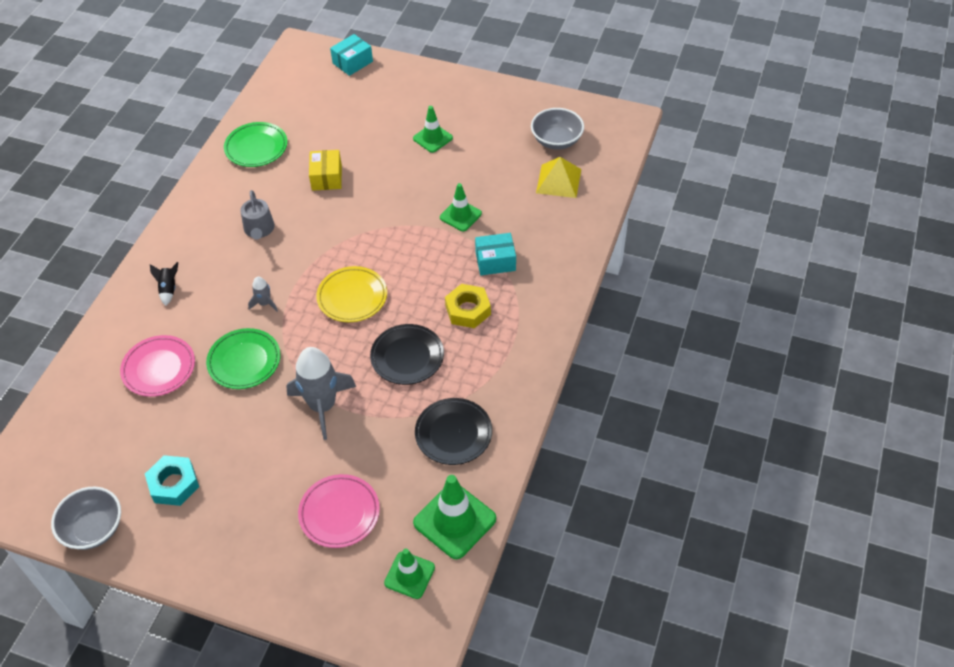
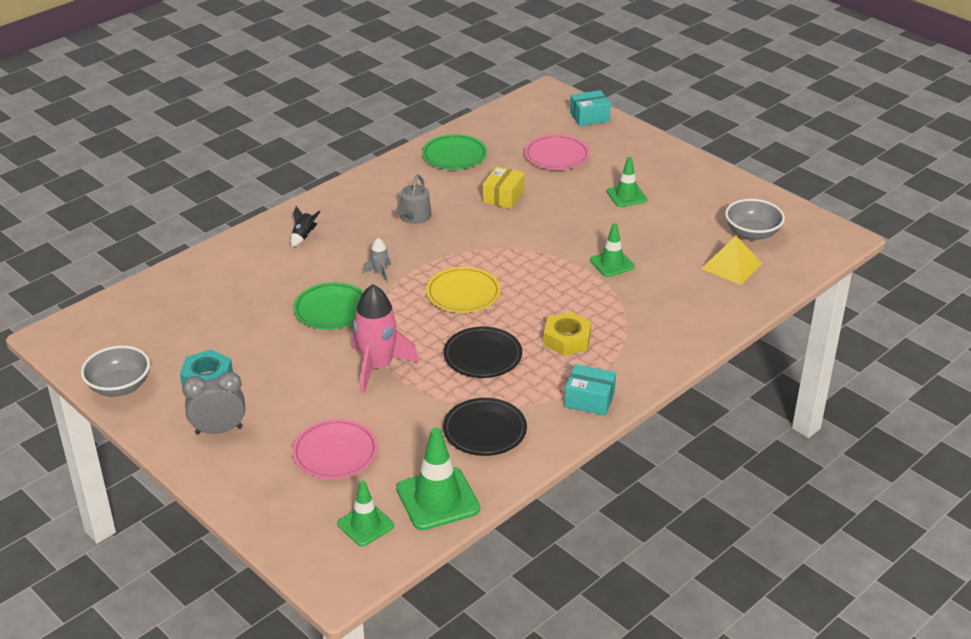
camera: 25 degrees right, 15 degrees down
(159, 368) = (254, 290): pink plate -> pink plate (557, 156)
(219, 535) = (219, 430): none -> grey clock
(323, 406) = (378, 367): grey rocket -> pink rocket
(495, 261) = (621, 310): turquoise box -> turquoise box (589, 400)

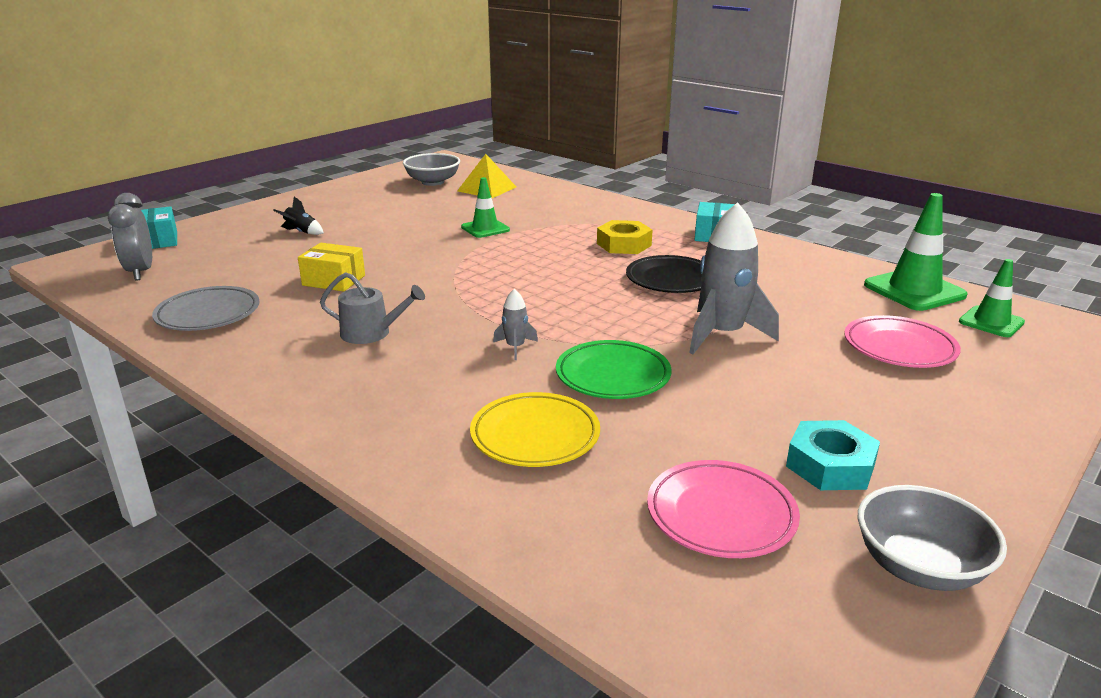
camera: 95 degrees left, 10 degrees down
(219, 430) = (934, 437): grey clock -> grey clock (140, 272)
(303, 236) = (412, 419): black rocket -> black rocket (301, 232)
(378, 367) = (722, 334): pink rocket -> grey rocket
(454, 156) = (208, 314): green plate -> grey plate
(463, 294) = (554, 294): yellow plate -> yellow plate (535, 435)
(485, 431) = (794, 274): black plate -> none
(557, 156) = (246, 255): pink plate -> pink plate (721, 514)
(626, 196) = (352, 223): green traffic cone -> none

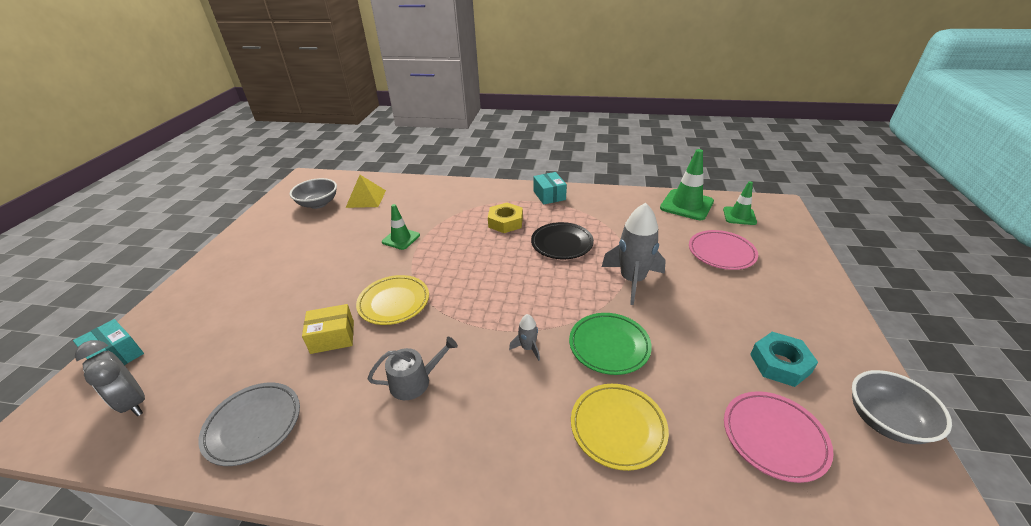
camera: 30 degrees left, 10 degrees up
(301, 232) = (255, 293): black rocket -> none
(419, 273) = (394, 302): none -> yellow plate

